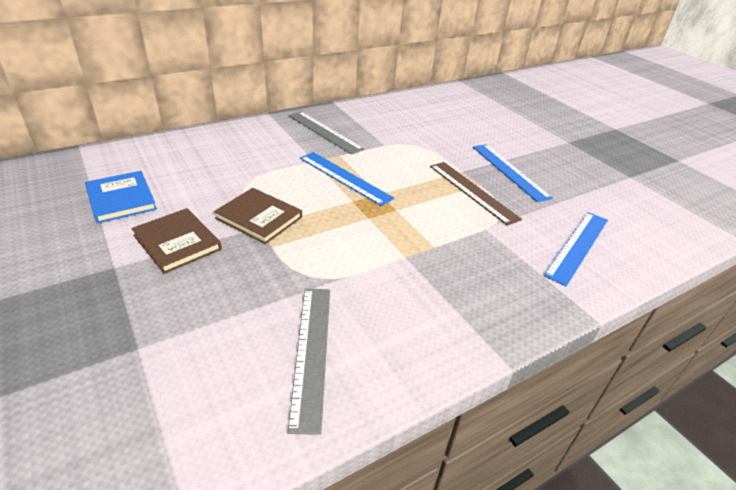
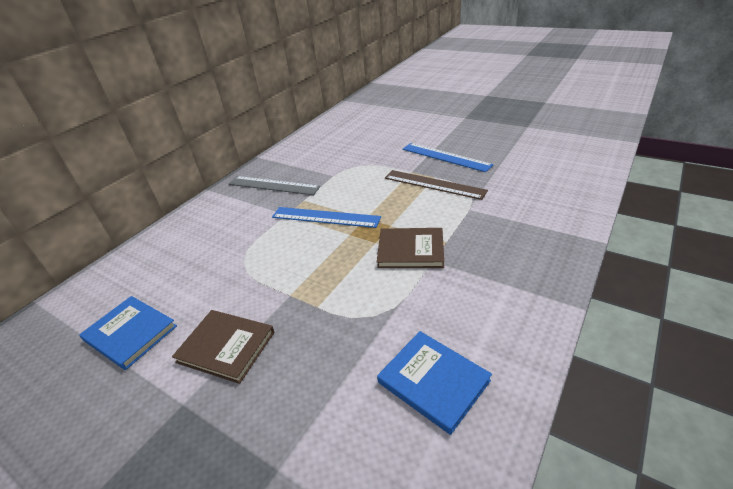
camera: 20 degrees left, 0 degrees up
(259, 218) = (283, 286): brown book -> brown book (410, 250)
(311, 352) = (433, 381): grey ruler -> blue book
(577, 246) = (541, 193): blue ruler -> none

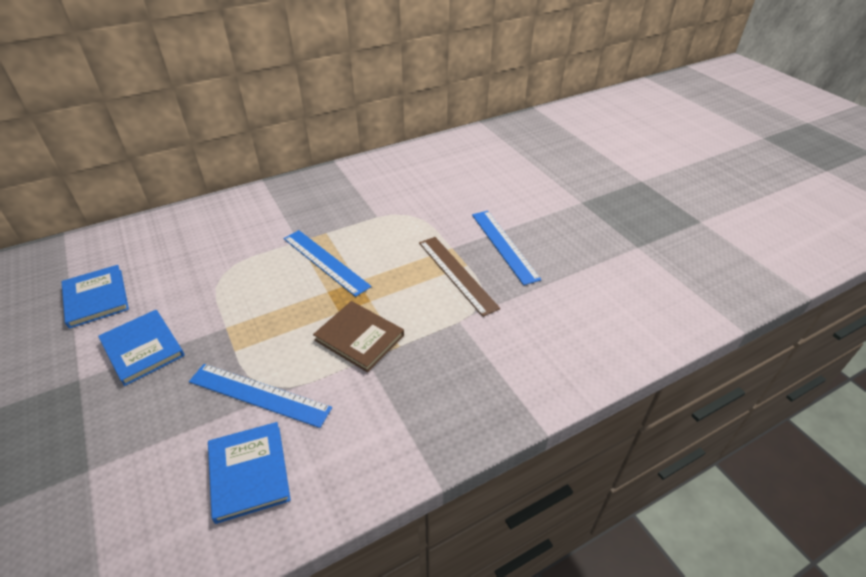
camera: 25 degrees right, 5 degrees up
(226, 347) = (142, 348): brown book -> blue book
(273, 185) = (317, 202): grey ruler -> none
(375, 324) = (259, 394): none -> blue ruler

